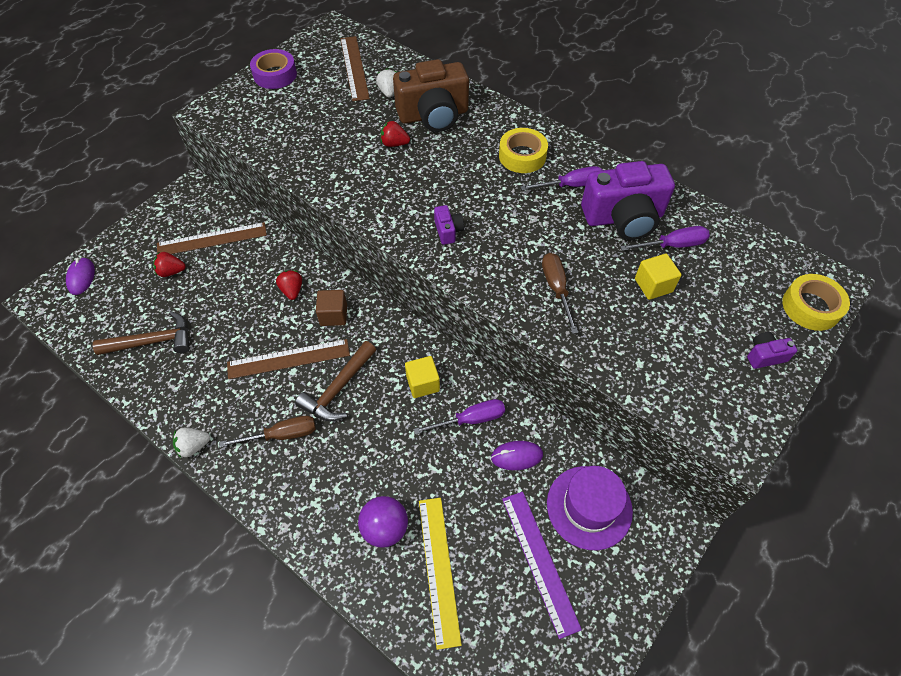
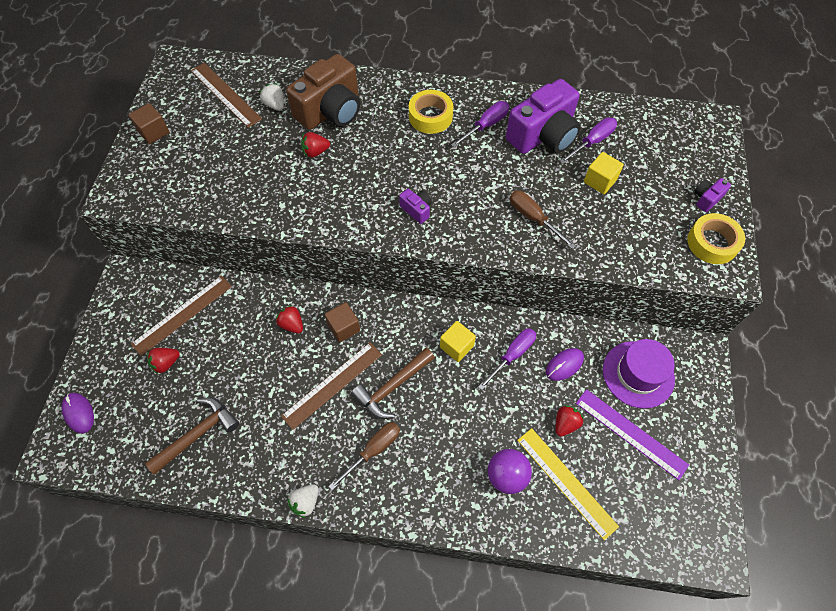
camera: 30 degrees left, 5 degrees up
(275, 75) = (153, 132): purple tape -> brown cube
(338, 389) = (392, 387): brown hammer -> brown hammer turned 45 degrees clockwise
(478, 513) = (565, 424): none -> red strawberry
(811, 307) = (712, 146): yellow tape -> yellow tape (712, 243)

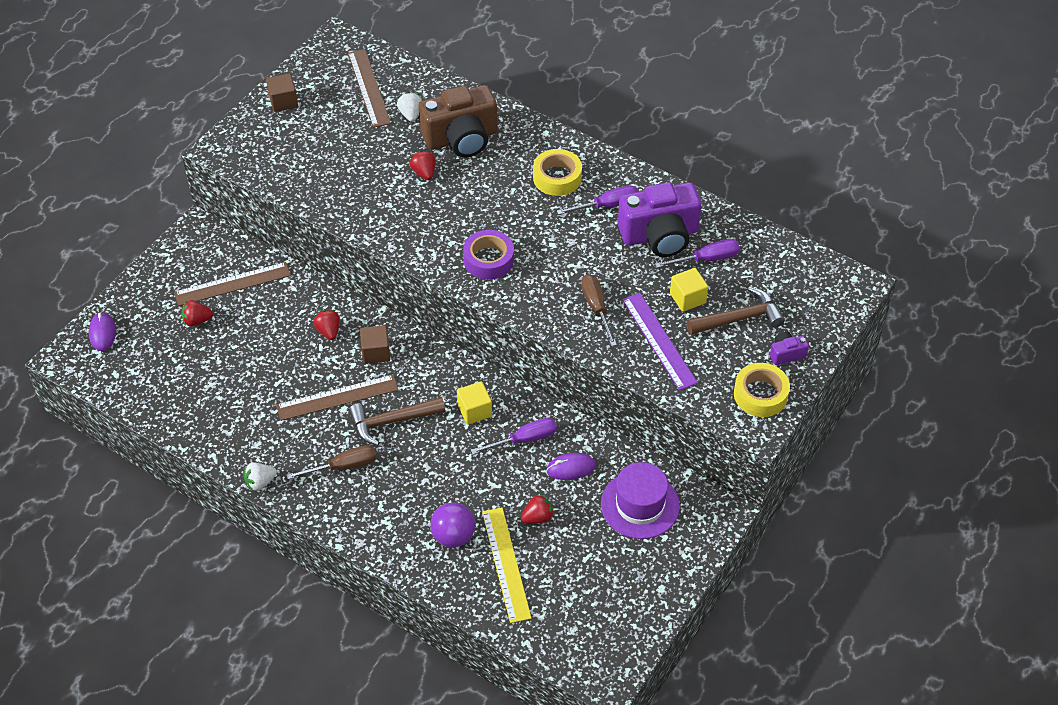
camera: 25 degrees right, 10 degrees down
(198, 434) = (195, 391): brown hammer -> brown hammer (739, 318)
(315, 152) = (424, 173): red strawberry -> red strawberry turned 60 degrees clockwise
(416, 210) = (488, 260): purple camera -> purple tape
(630, 433) = (596, 551): purple ruler -> purple ruler (658, 341)

